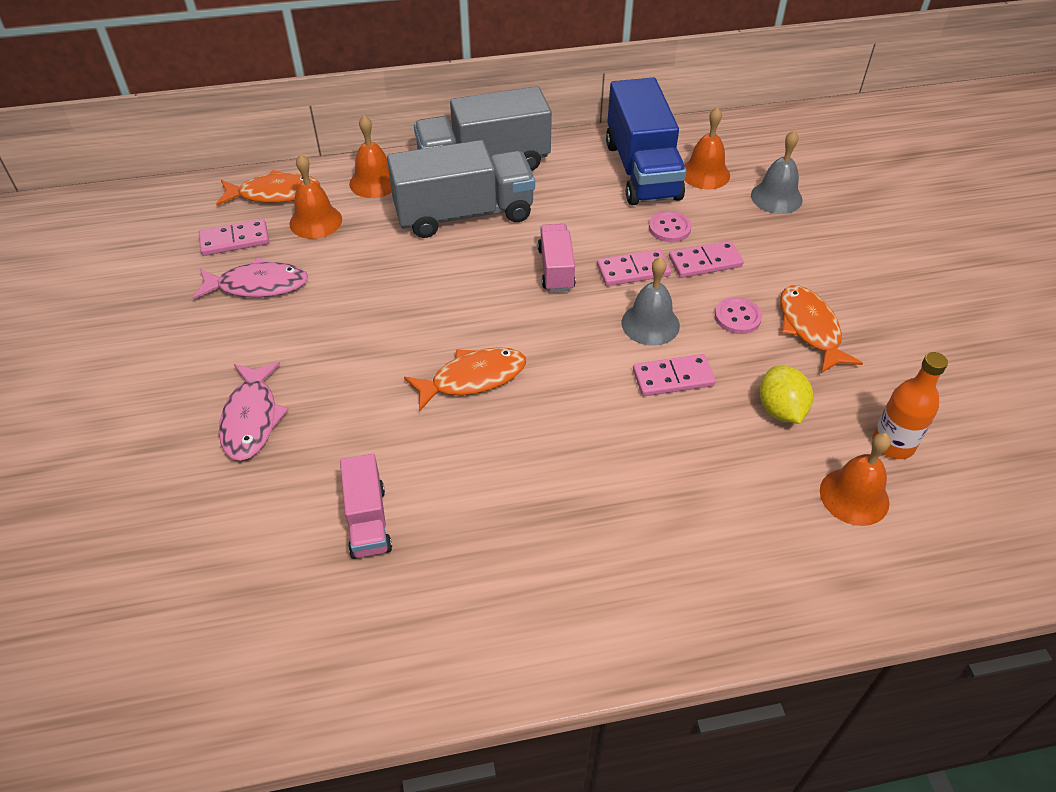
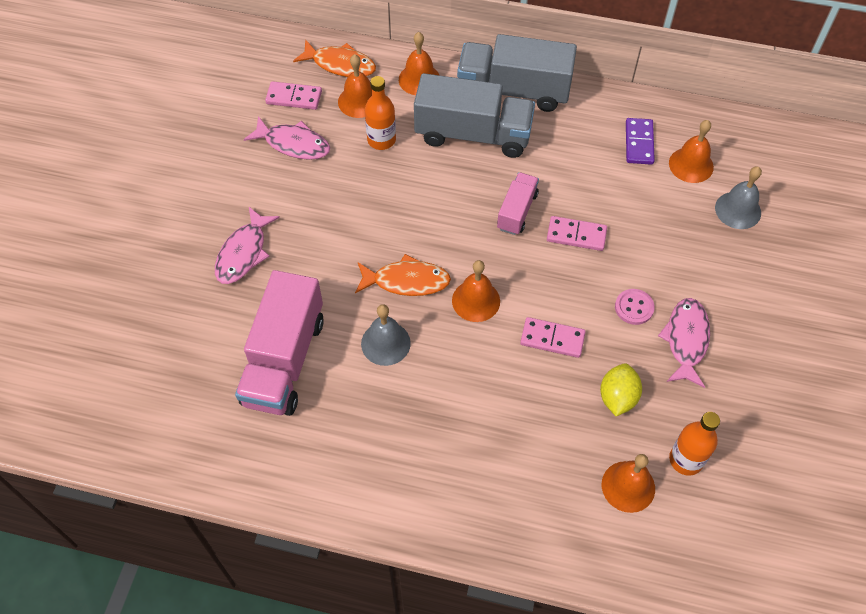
camera: 25 degrees right, 10 degrees up
(363, 250) = (381, 140): none -> orange bottle
(368, 520) = (284, 360): pink truck -> pink truck, size x1.89
(565, 370) = (476, 300): none -> orange bell
(642, 170) = (639, 143): blue truck -> purple domino
(650, 324) = (562, 287): grey bell -> grey bell (385, 343)
(669, 228) = (628, 207): pink button -> none
(705, 262) = (638, 249): pink domino -> none
(810, 328) = (686, 340): orange fish -> pink fish

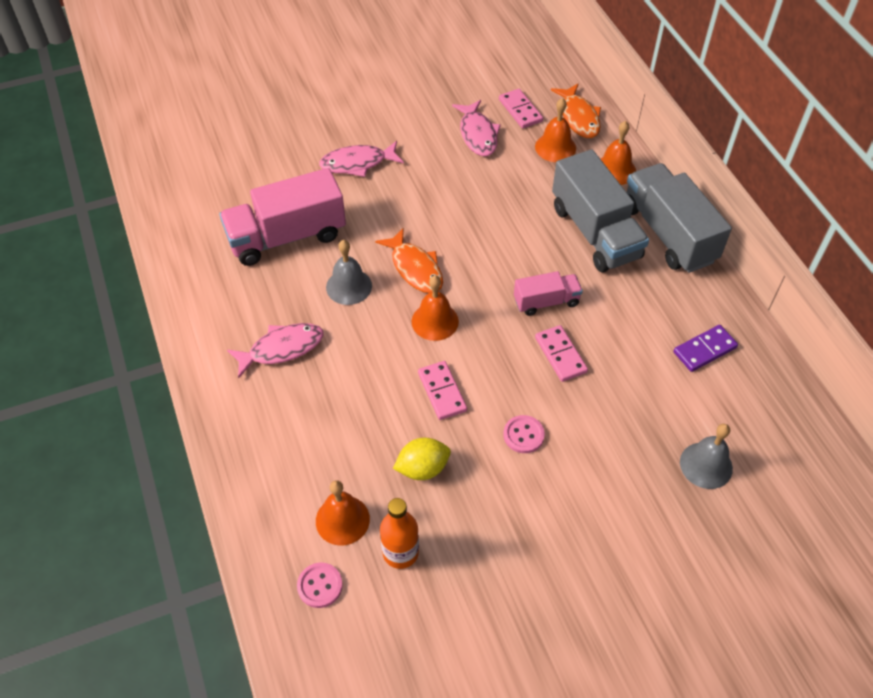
camera: 55 degrees right, 5 degrees down
(381, 140) = (532, 181): orange bottle -> none
(680, 539) = (320, 586): none -> pink button
(686, 340) = (524, 492): pink fish -> pink fish (282, 349)
(691, 165) = (720, 402): orange bell -> none

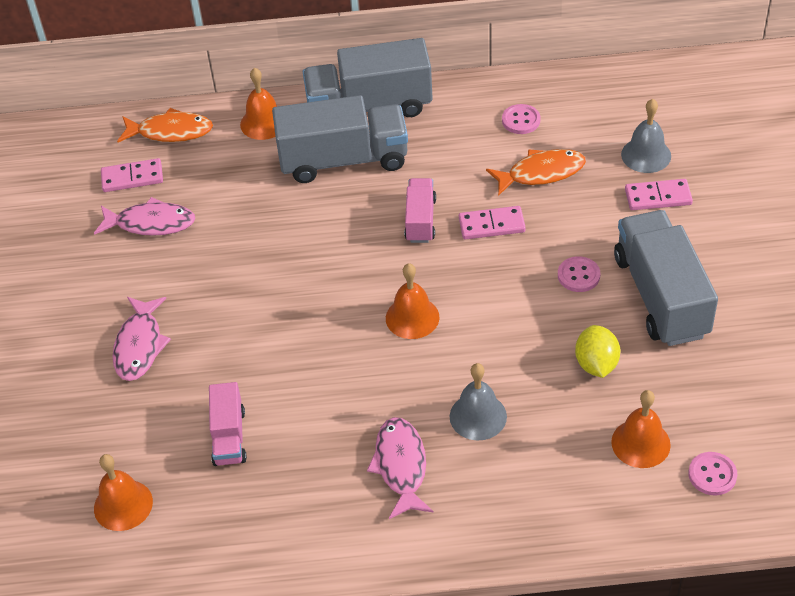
camera: 70 degrees left, 5 degrees down
(287, 237) = (229, 437): pink truck -> pink truck, size x0.53
(349, 286) = (333, 387): grey bell -> grey bell (478, 416)
(400, 552) = (688, 400): orange bottle -> none
(415, 268) = (331, 320): orange fish -> orange fish (541, 173)
(442, 392) = (507, 329): pink domino -> pink domino (658, 197)
(521, 509) = (661, 296): none -> grey truck
(555, 147) = (206, 162): orange bell -> orange bell (123, 505)
(704, 350) = (521, 120): purple domino -> pink button

